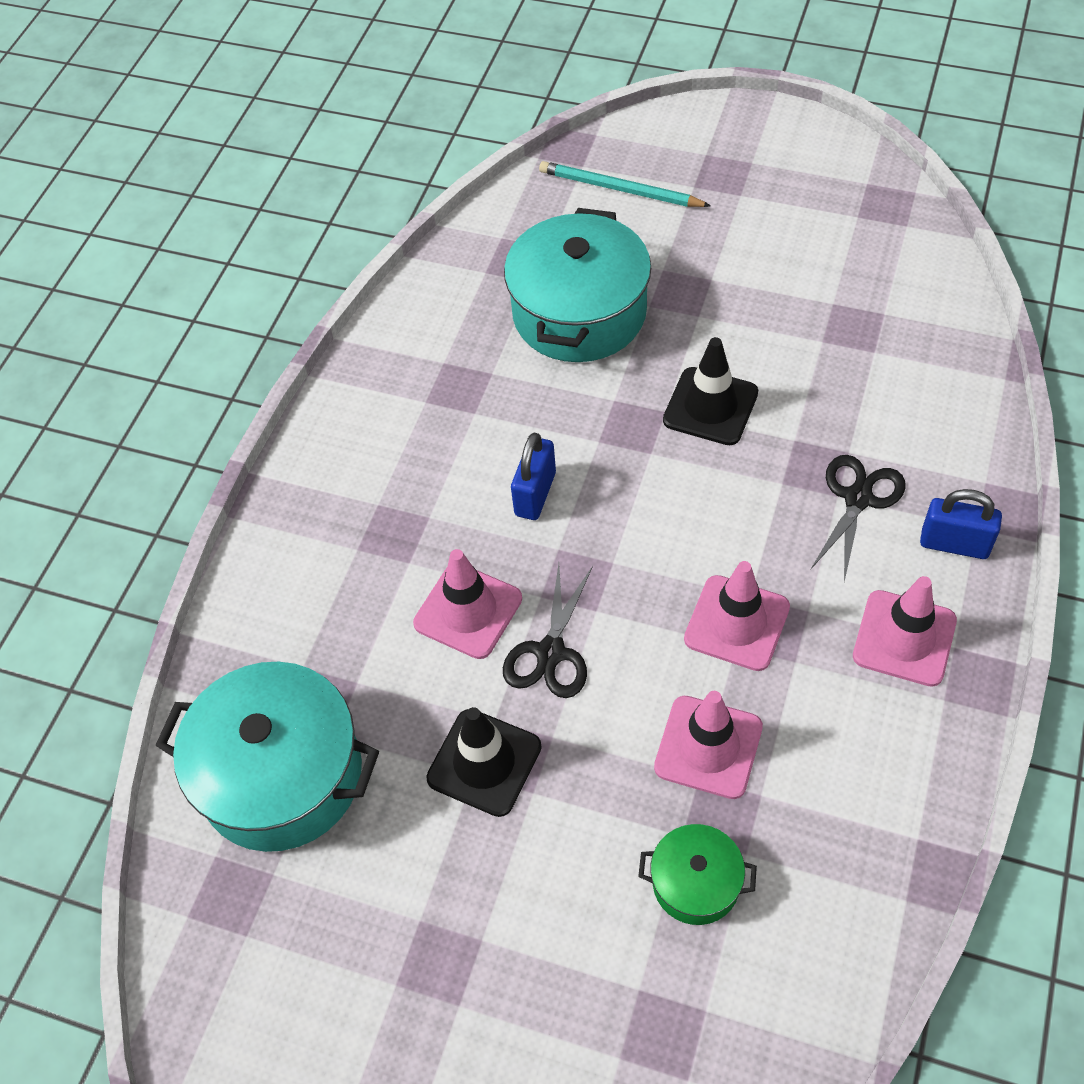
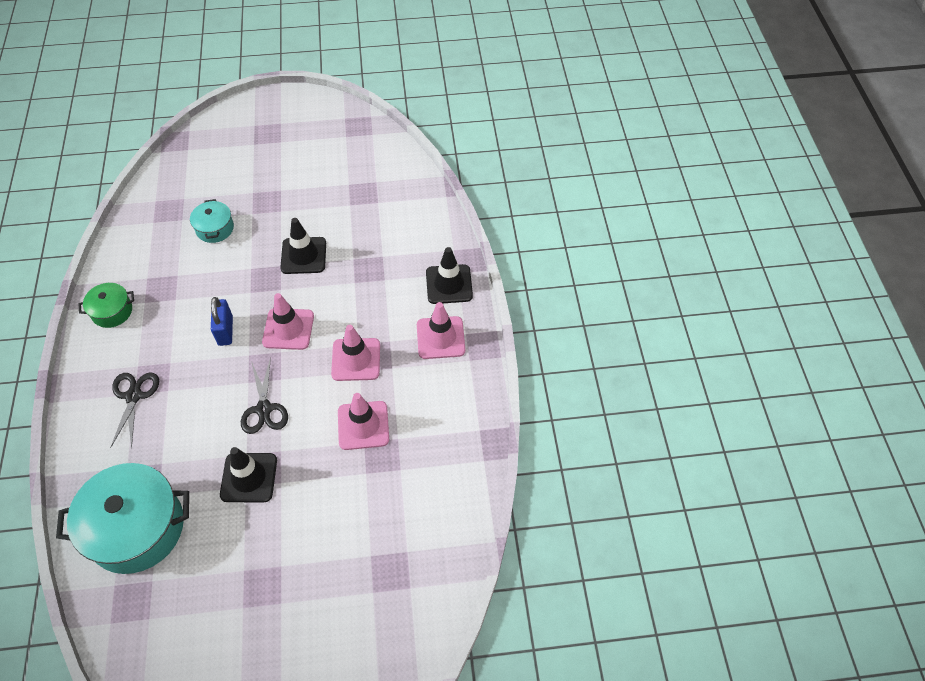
camera: 30 degrees left, 0 degrees up
(468, 611) = (210, 404): pink traffic cone -> pink traffic cone (288, 329)
(579, 313) = (215, 228): turquoise pot -> turquoise pot, size x0.50
(620, 189) = (213, 156): turquoise pencil -> none
(696, 883) = (380, 493): green pot -> green pot (112, 311)
(858, 499) = (395, 278): black scissors -> black scissors (133, 396)
(954, 544) = (449, 284): blue padlock -> black traffic cone

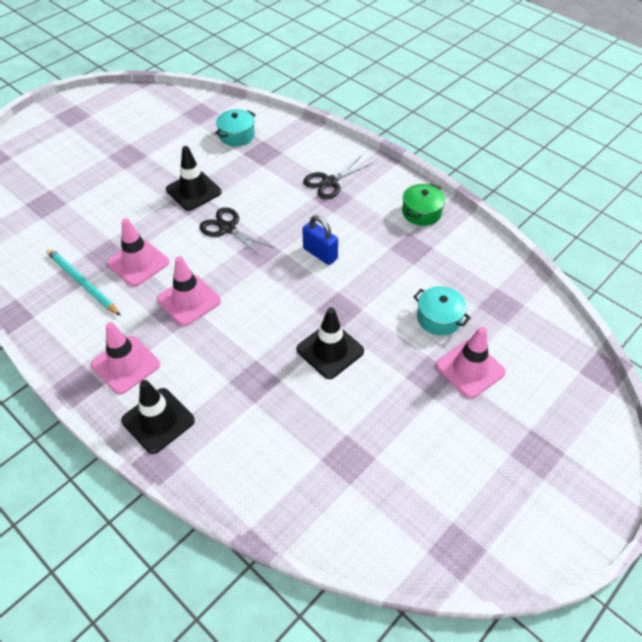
camera: 140 degrees right, 5 degrees down
(133, 396) = (329, 182): black scissors -> black scissors turned 90 degrees clockwise
(137, 528) = (236, 135): turquoise pot -> turquoise pot, size x0.50
(288, 329) = (271, 286): pink traffic cone -> pink traffic cone (470, 369)
(421, 437) = (82, 283): none -> turquoise pencil

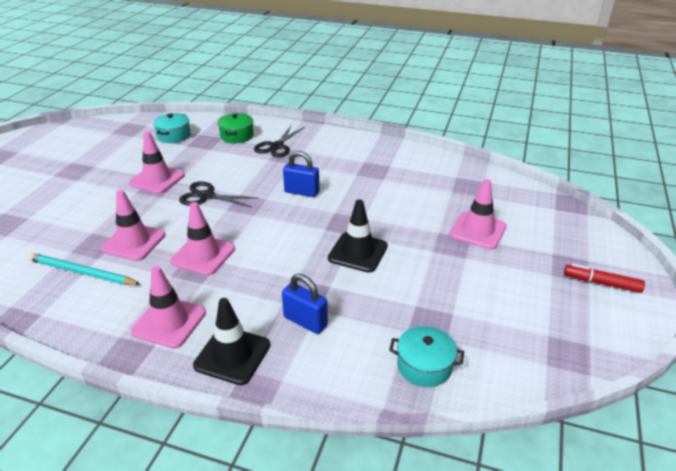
camera: 25 degrees left, 15 degrees down
(193, 191) = (157, 179): black traffic cone -> pink traffic cone
(236, 411) = (305, 321): none -> blue padlock
(421, 212) = (364, 147): green pot -> green pot (237, 136)
(439, 318) = (429, 206): turquoise pot -> turquoise pot (424, 366)
(556, 486) = (602, 283): none -> red marker

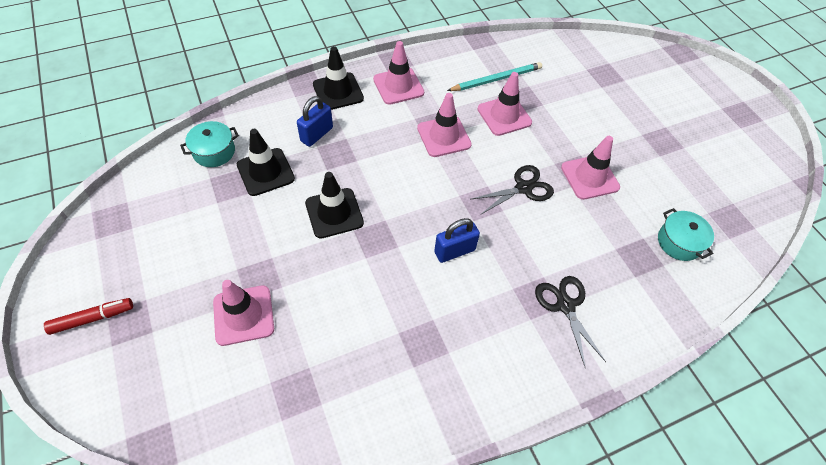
camera: 135 degrees right, 20 degrees up
(237, 136) = (627, 292): green pot -> none
(305, 321) = (317, 134): blue padlock -> blue padlock turned 45 degrees counterclockwise
(386, 314) = (265, 172): none -> black traffic cone

